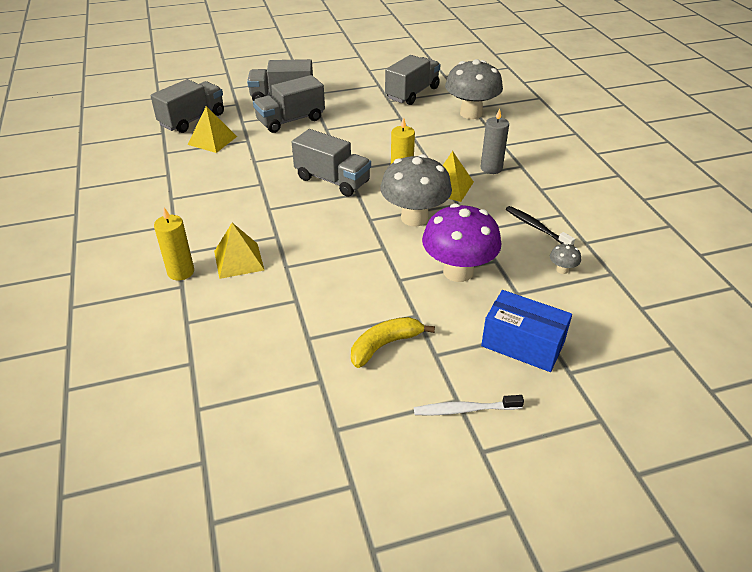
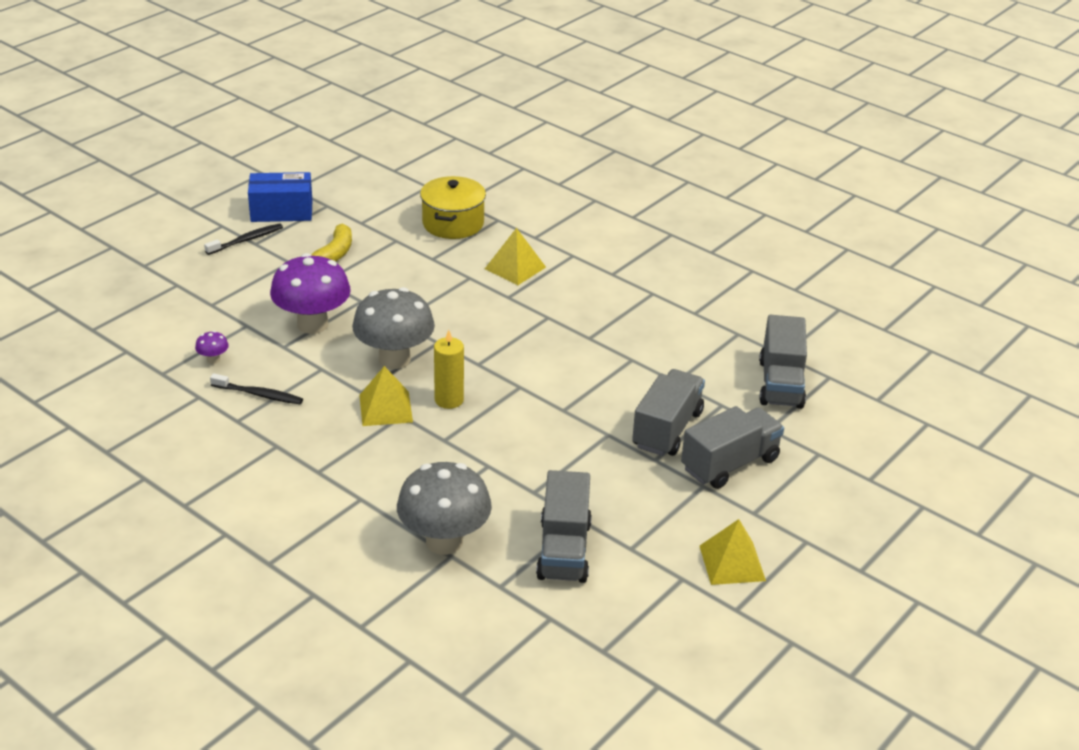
camera: 145 degrees right, 5 degrees down
(181, 272) = (550, 244): yellow candle -> none
(212, 140) = (714, 366): yellow pyramid -> yellow pyramid (732, 563)
(232, 336) = (453, 223): none -> yellow pot
(332, 180) = (521, 369): grey truck -> none
(464, 410) = (246, 240): white toothbrush -> black toothbrush
(491, 168) = (353, 453): grey candle -> none
(522, 344) = (223, 290): blue box -> blue box (281, 211)
(562, 270) = (213, 360): grey mushroom -> purple mushroom

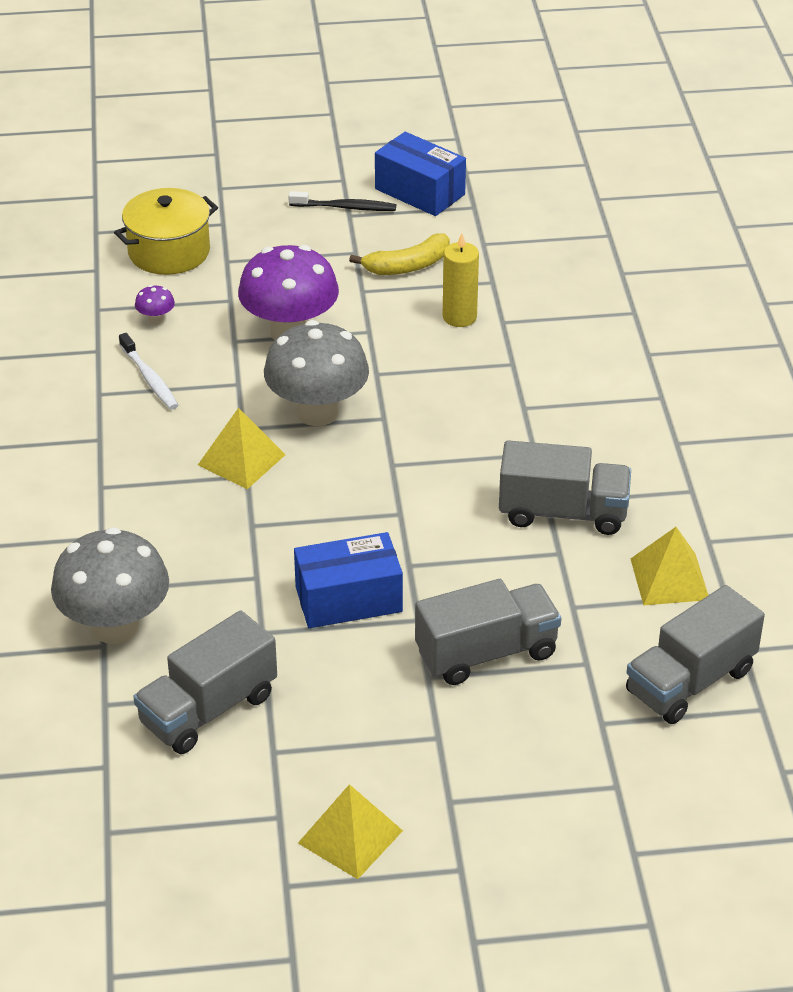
camera: 45 degrees right, 5 degrees up
(259, 394) = (149, 378): black toothbrush -> white toothbrush
(449, 400) = (311, 486): yellow candle -> yellow candle (459, 317)
(453, 223) = (578, 292): yellow pot -> yellow pot (169, 252)
(515, 268) = (576, 378): yellow pyramid -> yellow pyramid (669, 579)
(556, 446) = (348, 599): none -> blue box
(730, 464) = (500, 733): grey truck -> grey truck (563, 512)

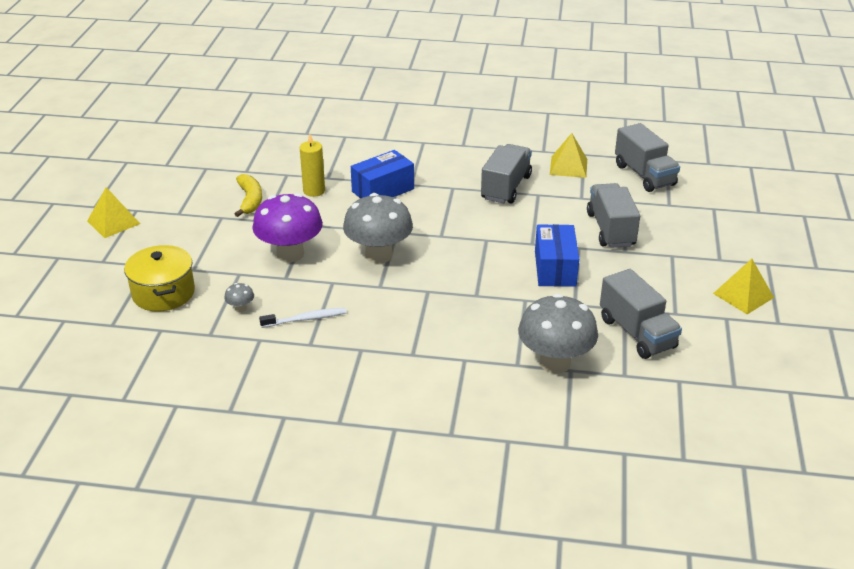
camera: 75 degrees left, 5 degrees down
(156, 320) = (240, 308): purple mushroom -> grey mushroom
(241, 459) = (411, 291): yellow pyramid -> yellow pyramid (113, 222)
(345, 207) = (168, 213): black toothbrush -> none
(420, 192) = (174, 184): blue box -> blue box (383, 190)

